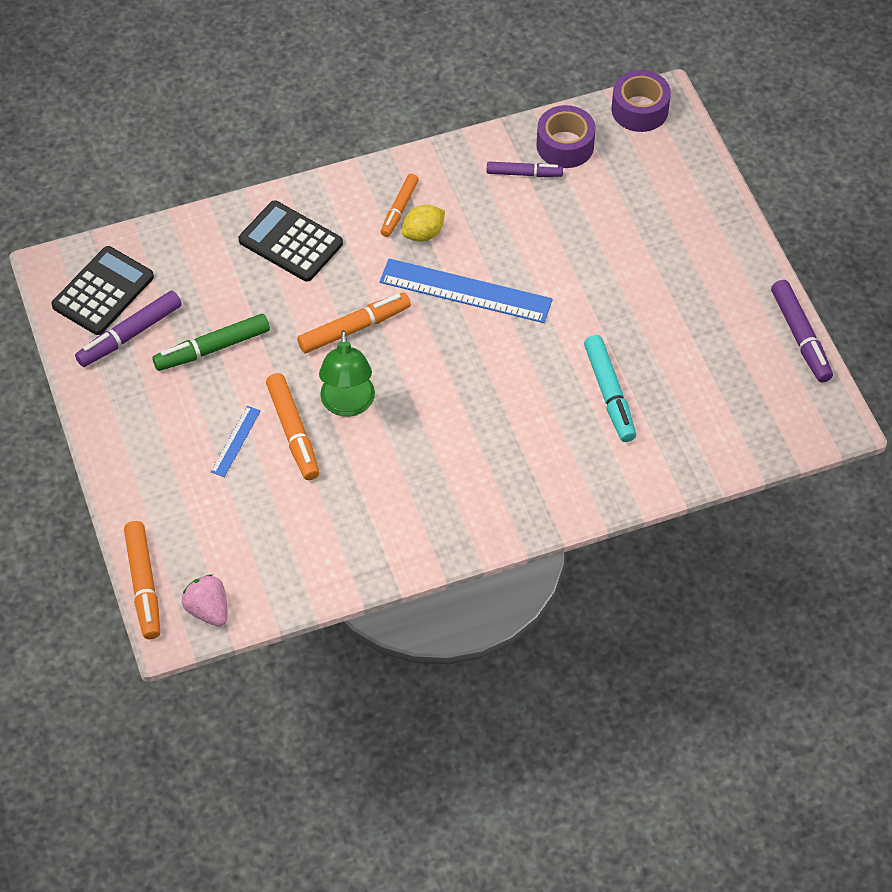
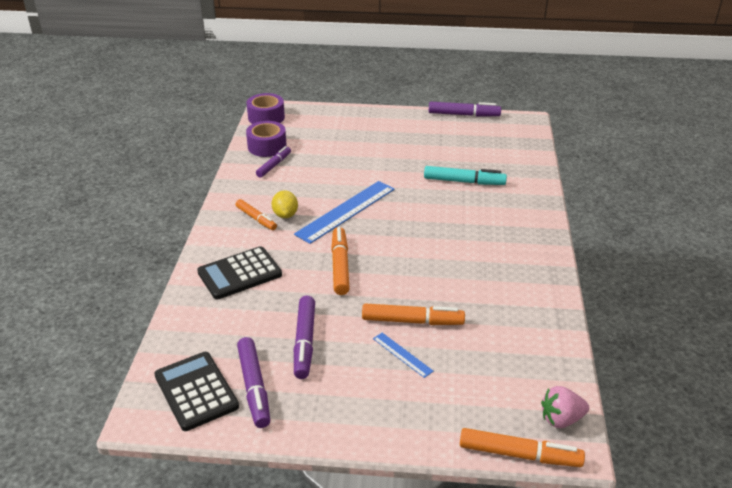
camera: 65 degrees left, 20 degrees down
(212, 348) = (304, 342): green marker -> purple marker
(348, 405) = (405, 287): green lamp -> none

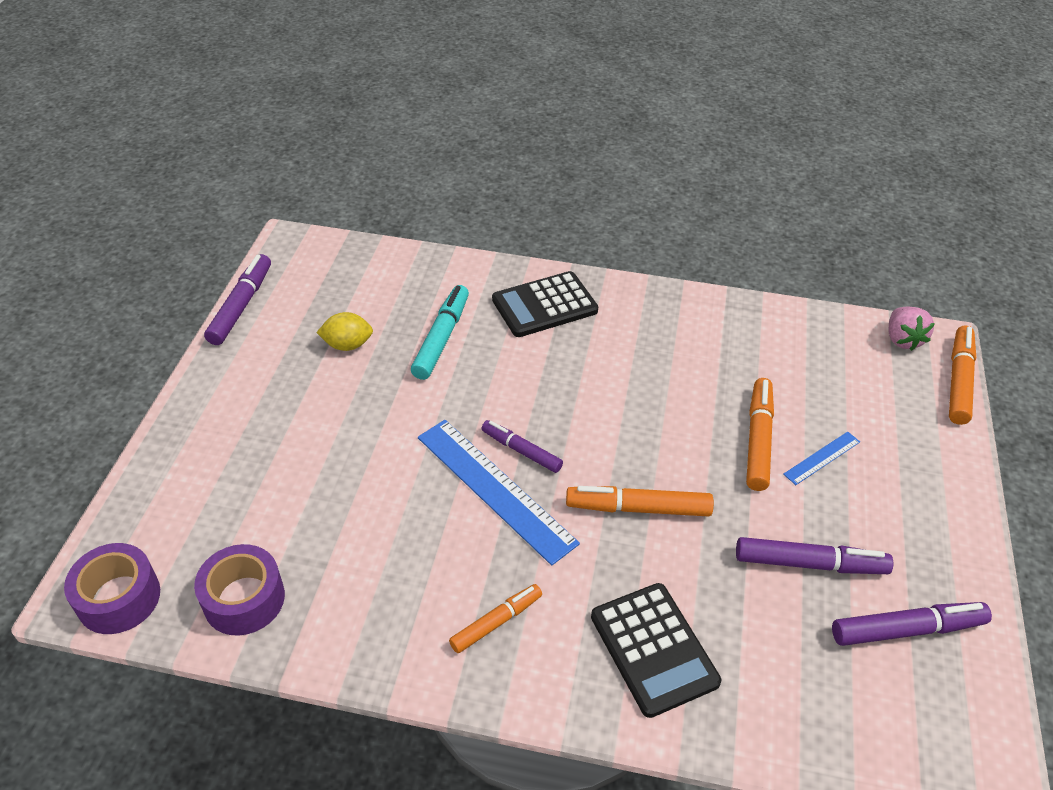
camera: 85 degrees left, 10 degrees up
(196, 391) = (928, 707): black calculator -> black calculator (544, 305)
(274, 165) = (321, 588): purple marker -> purple marker (521, 451)
(285, 215) = (491, 576): yellow lemon -> yellow lemon (347, 345)

